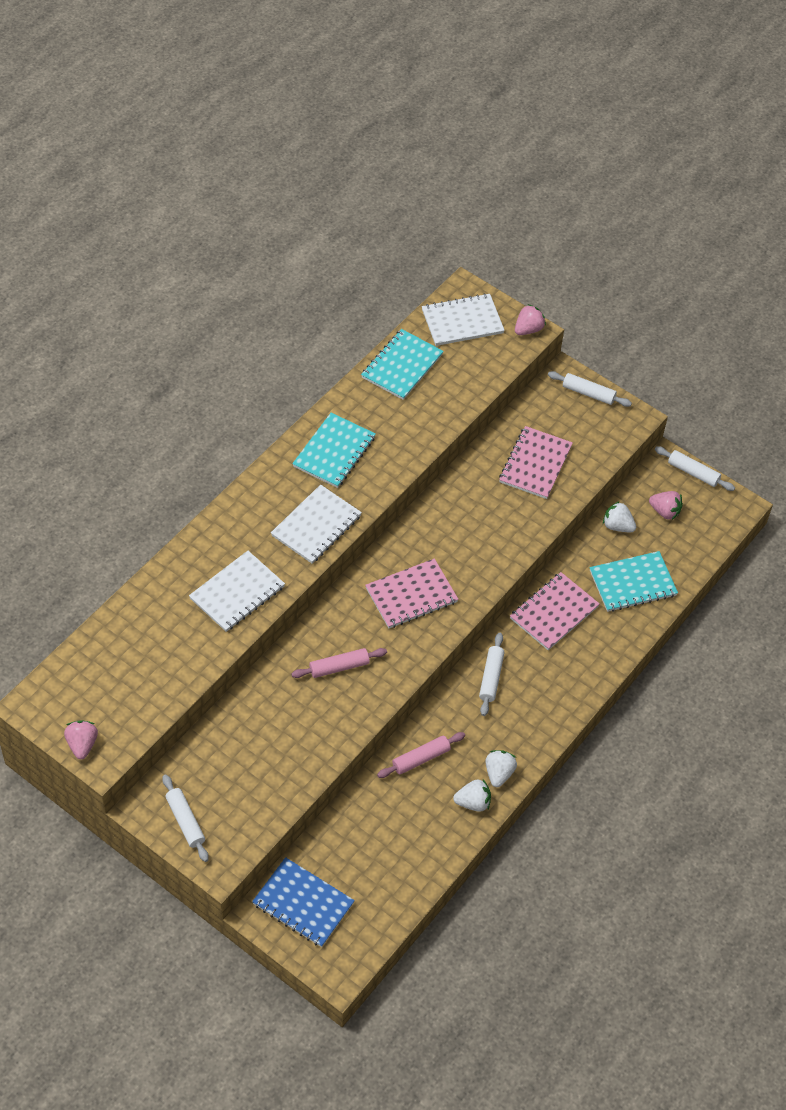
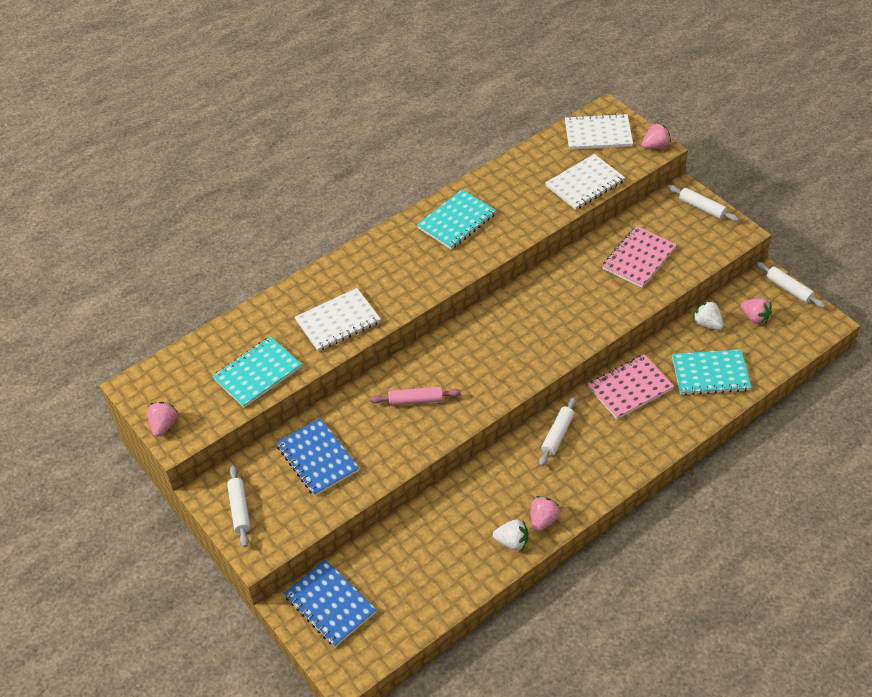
camera: 20 degrees right, 5 degrees down
(252, 750) = (317, 458): none -> blue notebook
(316, 526) = (423, 277): white notebook -> white notebook (584, 183)
(402, 366) = (535, 162): turquoise notebook -> turquoise notebook (258, 373)
(411, 595) = (497, 350): pink notebook -> none
(421, 758) = (474, 494): pink rolling pin -> none
(499, 773) = (543, 520): white strawberry -> pink strawberry

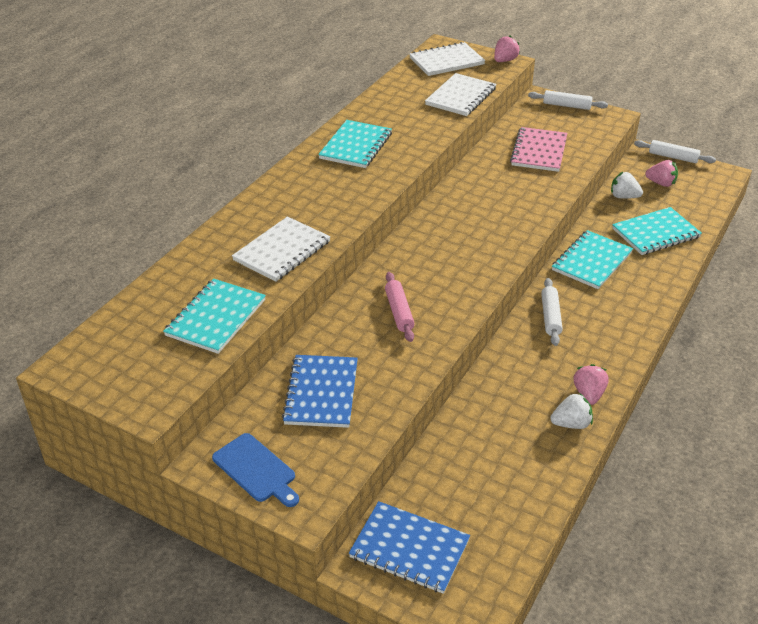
camera: 25 degrees left, 10 degrees down
(164, 425) = (125, 396): pink strawberry -> none
(239, 509) = (256, 470): white rolling pin -> blue cutting board
(317, 458) = (321, 393): blue notebook -> blue notebook turned 60 degrees clockwise
(416, 400) = (399, 312): pink rolling pin -> pink rolling pin turned 75 degrees counterclockwise
(630, 388) = (592, 261): pink notebook -> turquoise notebook

